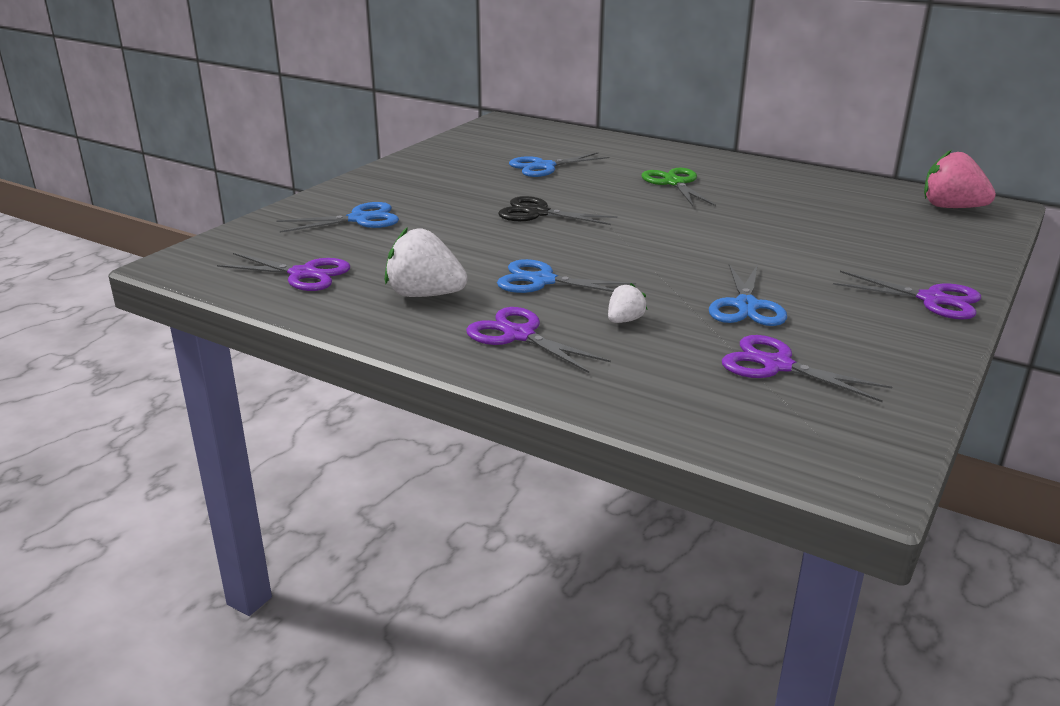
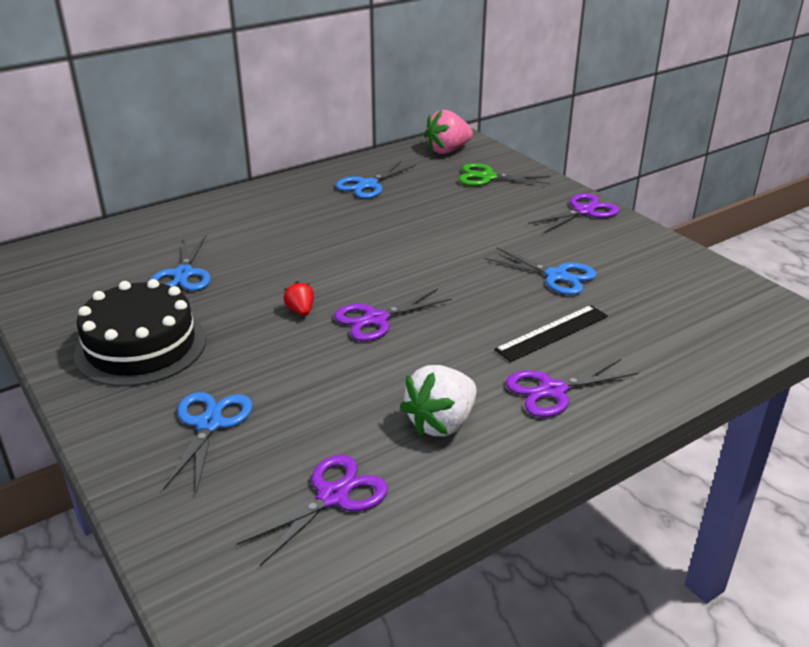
camera: 65 degrees left, 5 degrees up
(434, 179) = (141, 346): none -> black cake
(538, 213) = (300, 311): black scissors -> red strawberry
(542, 281) = (454, 350): blue scissors -> blue scissors (368, 185)
(624, 320) = (552, 333): white strawberry -> black ruler
(674, 183) = (298, 226): green scissors -> green scissors (487, 177)
(777, 366) = (651, 295): purple scissors -> purple scissors (376, 319)

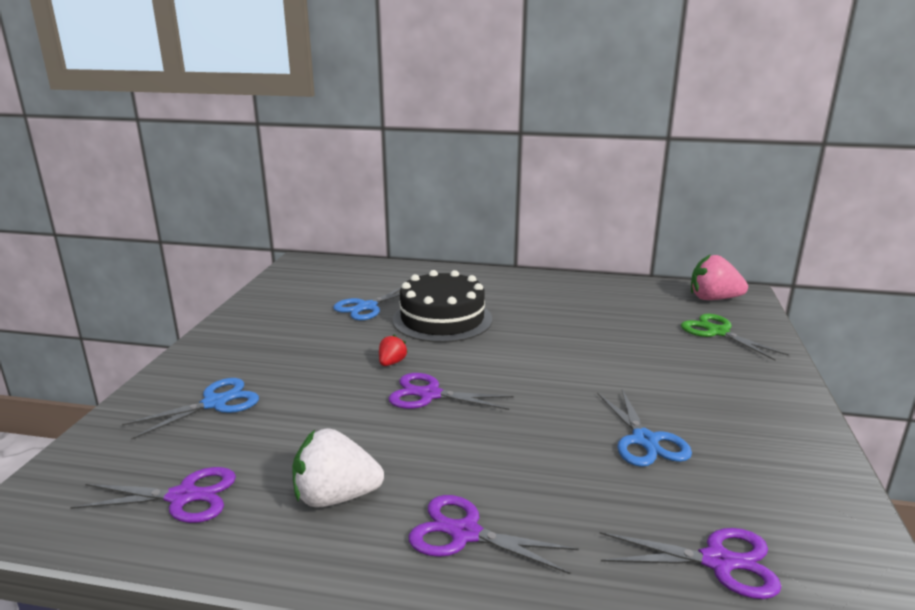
camera: 45 degrees right, 10 degrees down
(141, 346) = (269, 337): black cake -> black cake (442, 319)
(368, 185) = (595, 300): blue scissors -> none
(552, 333) = (553, 485): black ruler -> none
(584, 211) = (777, 399): purple scissors -> purple scissors (717, 561)

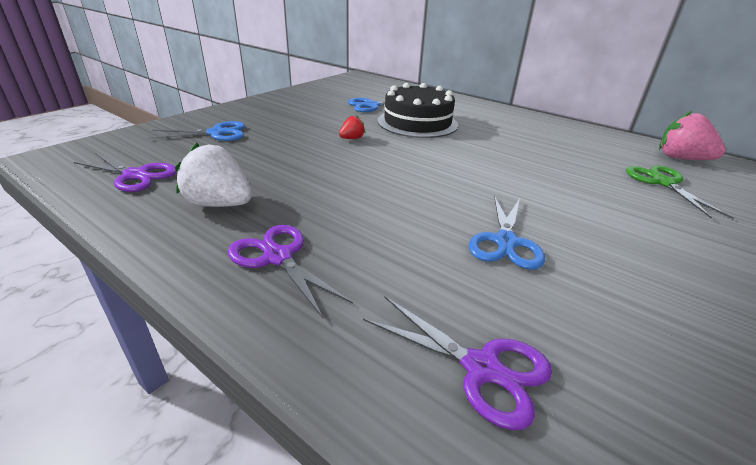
camera: 25 degrees right, 10 degrees up
(430, 395) = (356, 163): purple scissors -> none

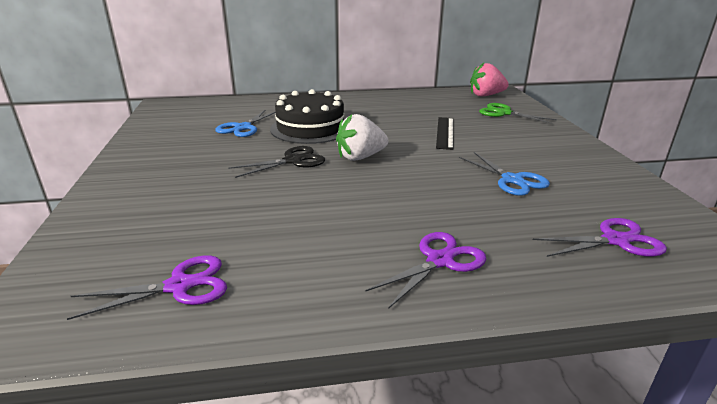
camera: 45 degrees left, 5 degrees down
(216, 133) = (157, 211): blue scissors -> none
(219, 204) = (319, 258): white strawberry -> white strawberry (360, 157)
(277, 257) = (439, 261): purple scissors -> purple scissors turned 135 degrees clockwise
(352, 138) = (293, 161): red strawberry -> black scissors
(535, 171) = (445, 132): none -> black ruler

